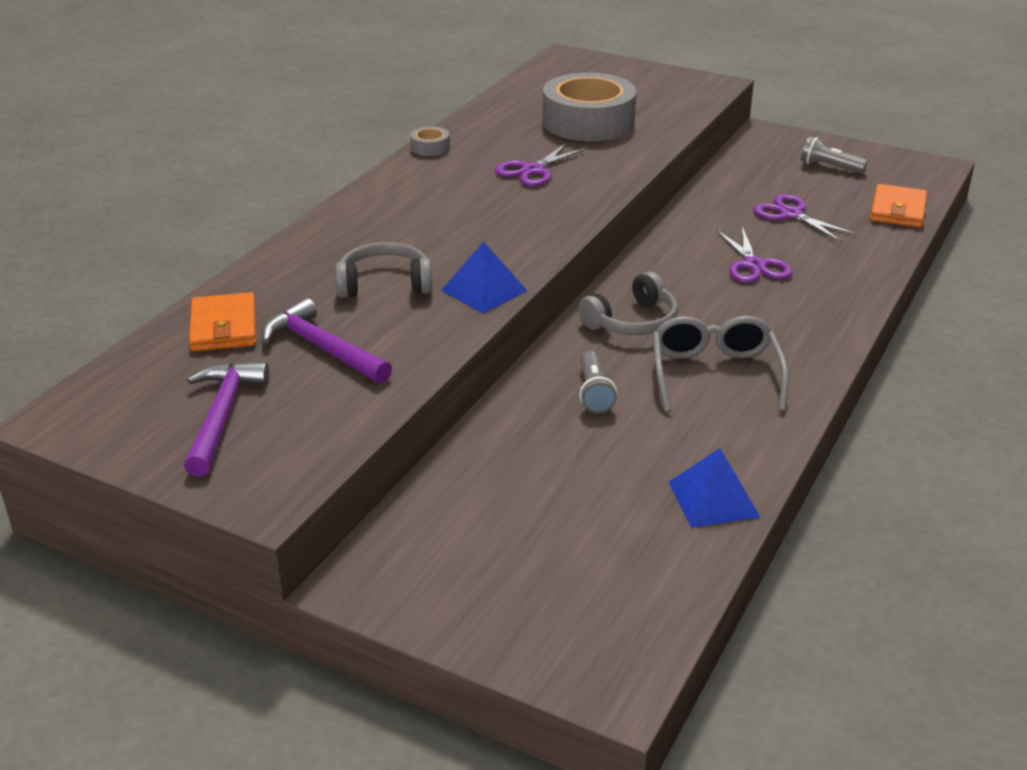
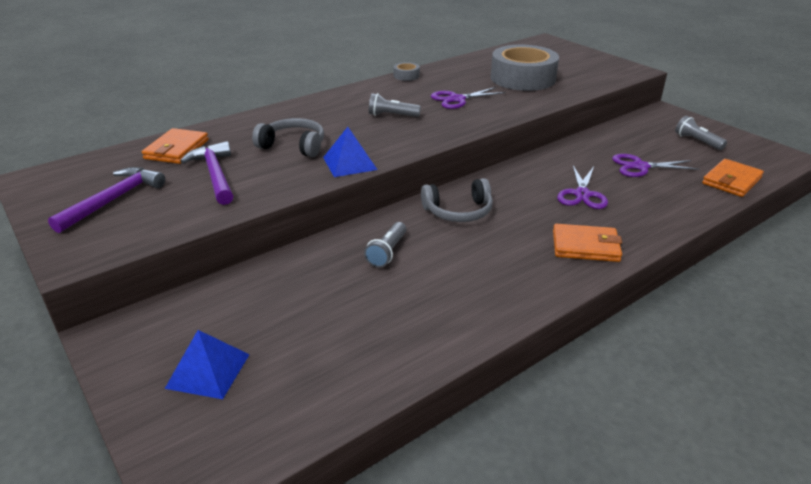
camera: 25 degrees right, 0 degrees up
(470, 212) = (392, 115): none -> grey flashlight
(713, 499) = (401, 356): blue pyramid -> blue pyramid (208, 370)
(715, 375) = (485, 263): grey glasses -> none
(791, 214) = (640, 166): purple scissors -> purple scissors turned 75 degrees counterclockwise
(804, 326) = (585, 246): none -> orange wallet

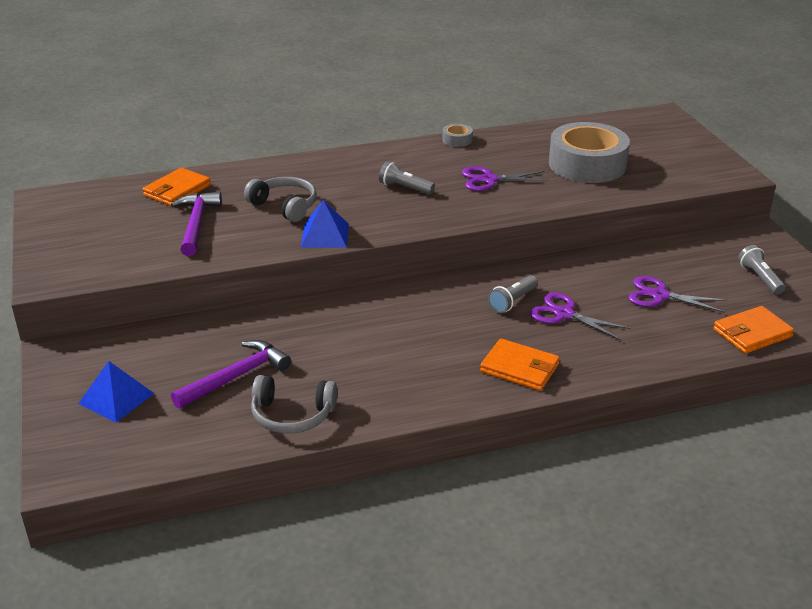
camera: 20 degrees right, 0 degrees up
(114, 200) = (100, 233): purple hammer -> purple hammer (236, 377)
(387, 252) = (323, 332): grey flashlight -> grey flashlight (512, 301)
(458, 211) = (420, 305): grey headphones -> grey headphones (292, 415)
(582, 194) = (564, 314): purple scissors -> purple scissors turned 90 degrees clockwise

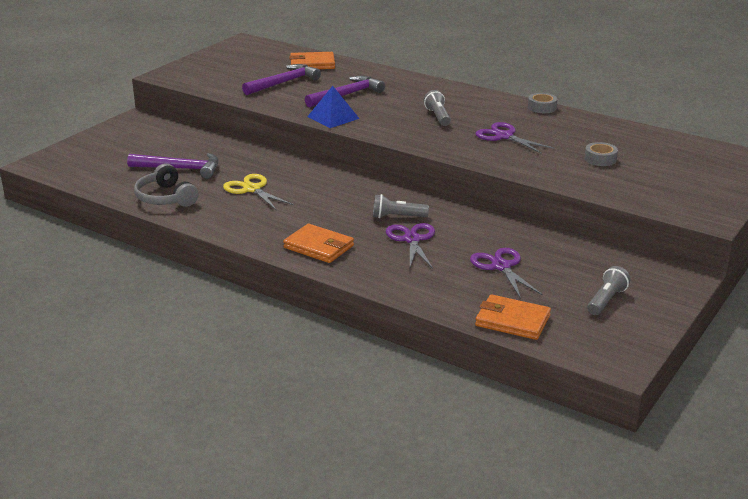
camera: 50 degrees right, 5 degrees down
(116, 398) = (117, 149): blue pyramid -> none
(284, 206) = (347, 95): grey headphones -> purple hammer
(349, 353) = (252, 189): none -> yellow scissors
(520, 368) = (319, 247): orange wallet -> orange wallet turned 45 degrees counterclockwise
(587, 164) = (600, 159): grey tape -> grey tape, size x0.41

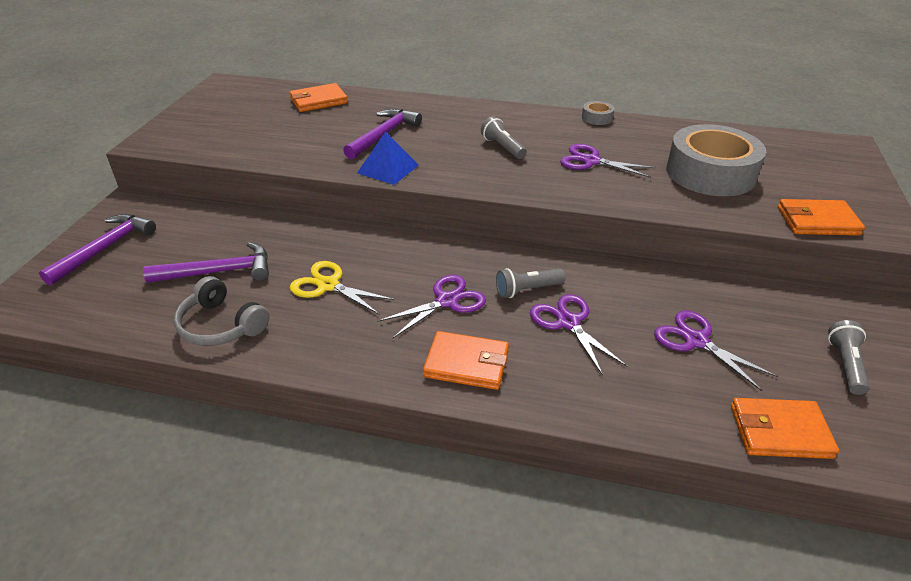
camera: 20 degrees left, 10 degrees up
(284, 83) = (301, 130): purple hammer -> purple hammer (105, 248)
(331, 212) = (447, 301): none -> purple scissors
(600, 159) = (710, 173): grey tape -> grey tape, size x2.46
(655, 202) = (817, 221): none -> orange wallet

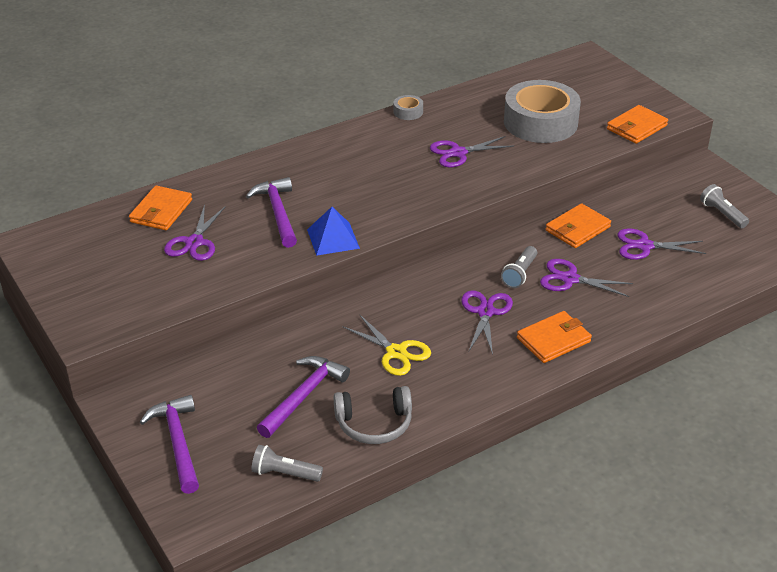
camera: 45 degrees left, 0 degrees up
(301, 126) = (194, 242): none -> purple scissors
(328, 285) = (396, 352): yellow scissors -> yellow scissors turned 120 degrees counterclockwise
(502, 147) = (383, 174): grey flashlight -> grey flashlight (284, 473)
(779, 431) = (734, 270): orange wallet -> orange wallet (577, 229)

